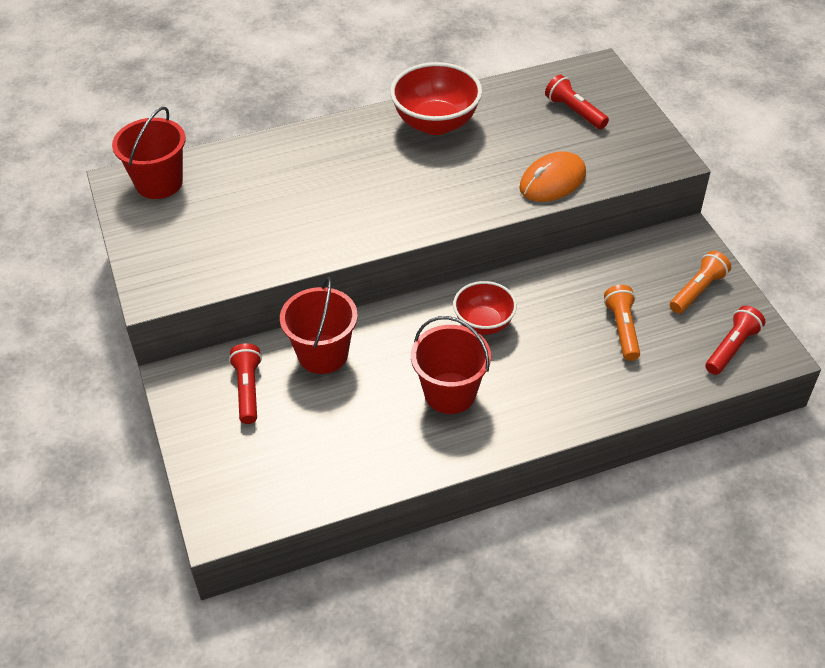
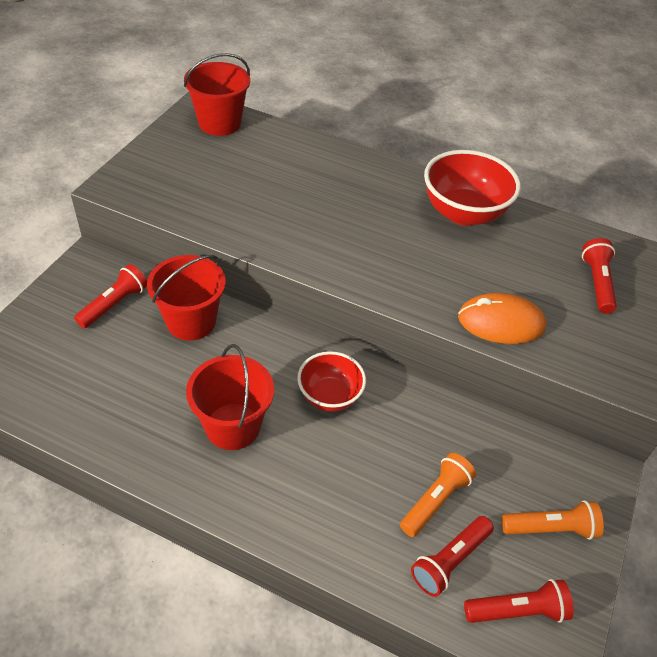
camera: 40 degrees right, 0 degrees up
(670, 354) = (450, 561): none -> red flashlight

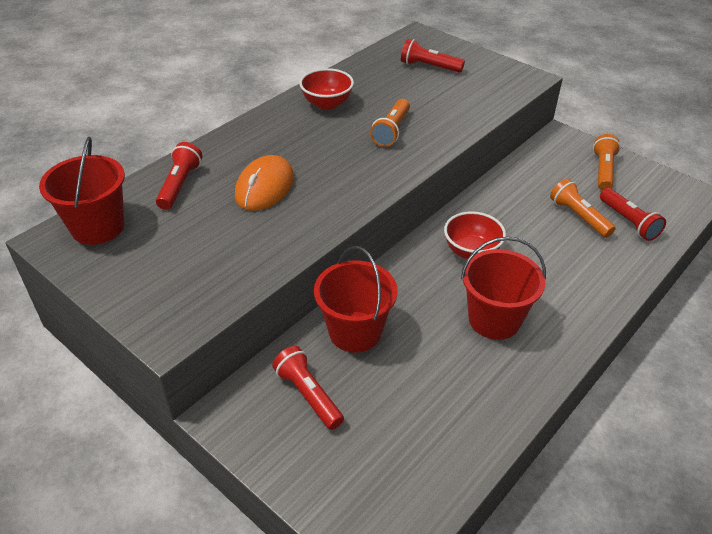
camera: 70 degrees left, 5 degrees down
(441, 269) = (391, 131): none -> orange flashlight
(463, 213) = (327, 104): red bowl -> red bowl, size x0.64
(501, 322) = (458, 117): orange mouse -> orange mouse (265, 187)
(517, 610) = (664, 201): red flashlight -> red flashlight (180, 185)

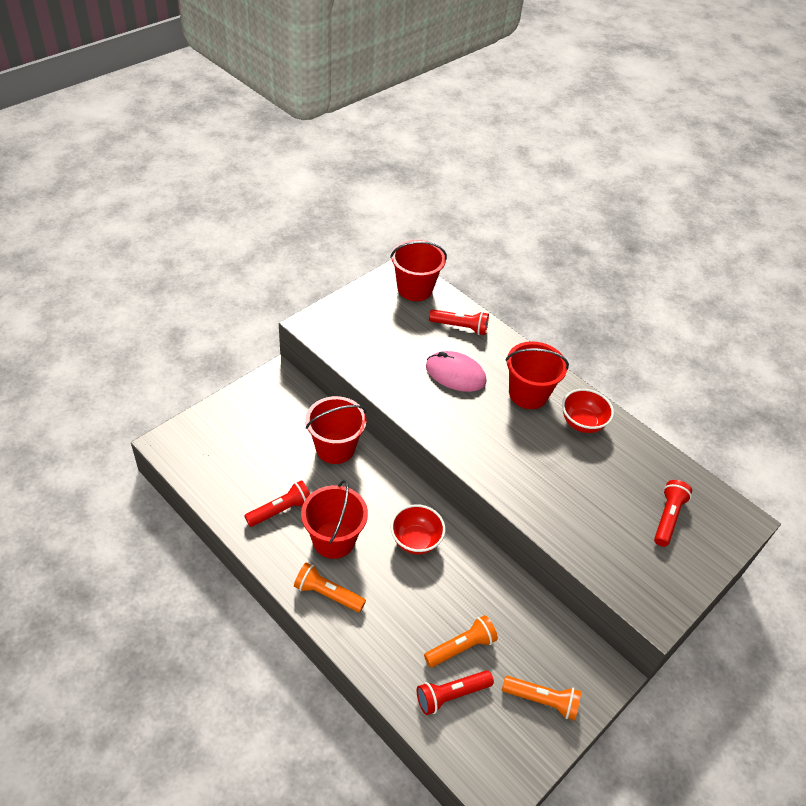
camera: 90 degrees right, 5 degrees up
(265, 187) = (455, 374): orange mouse -> pink mouse
(291, 135) = (528, 394): none -> red bucket
(308, 395) = (284, 417): red flashlight -> red flashlight (281, 510)
(391, 131) = (538, 466): orange flashlight -> orange flashlight (327, 594)

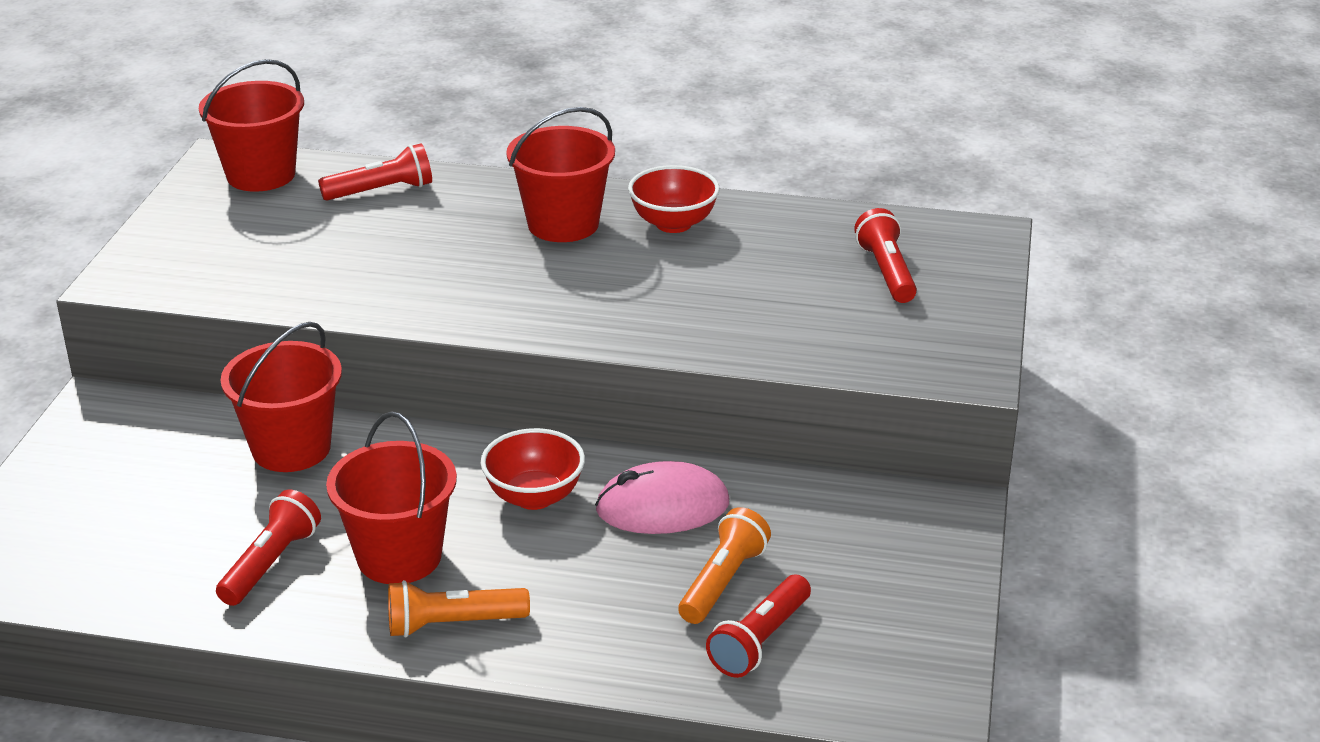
camera: 30 degrees left, 15 degrees down
(455, 374) = (428, 245): pink mouse -> pink mouse (662, 507)
(542, 700) = (892, 580): orange flashlight -> none

